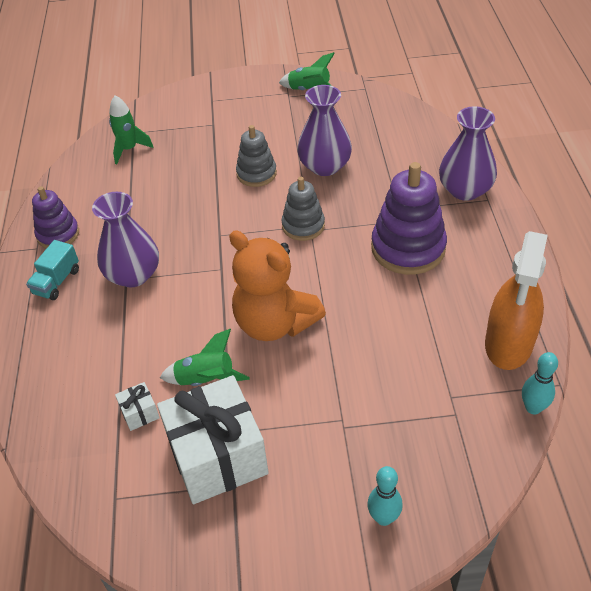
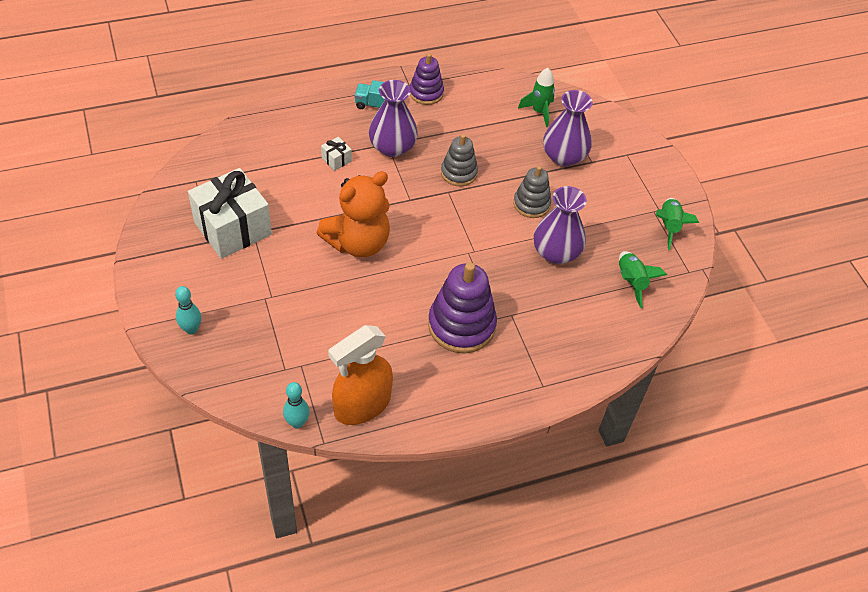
camera: 70 degrees right, 5 degrees up
(140, 413) = (263, 179): white gift -> white gift (336, 160)
(206, 380) = (297, 210): green rocket -> green rocket (631, 282)
(274, 323) = (358, 242): orange teddy bear -> orange teddy bear turned 150 degrees counterclockwise
(303, 226) = (472, 246): grey stacking toy -> grey stacking toy (459, 173)
(465, 190) = (552, 366): purple vase -> purple vase (564, 156)
(508, 344) = (362, 405): orange spray bottle -> orange spray bottle turned 45 degrees counterclockwise

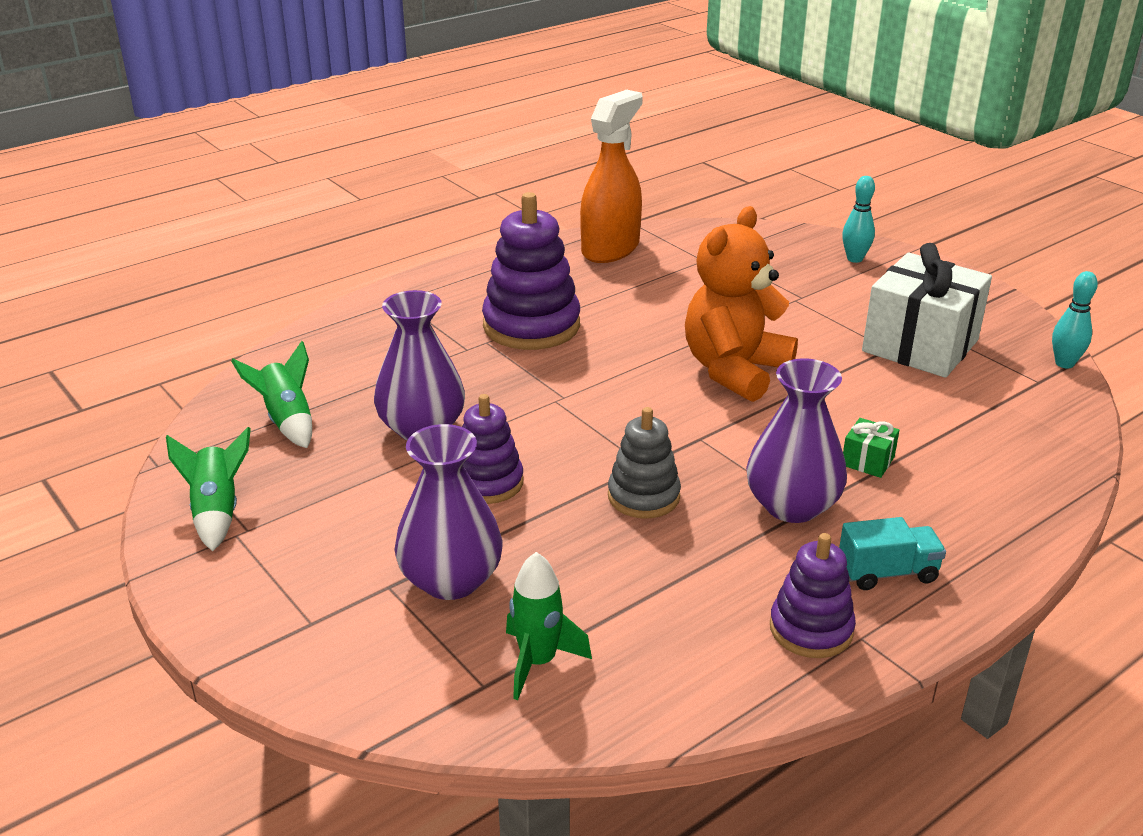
camera: 165 degrees right, 20 degrees down
(297, 422) = (670, 227): turquoise bowling pin -> turquoise bowling pin (1064, 363)
(336, 160) = (867, 461): white gift -> green gift
(531, 204) = (488, 482): grey stacking toy -> purple stacking toy

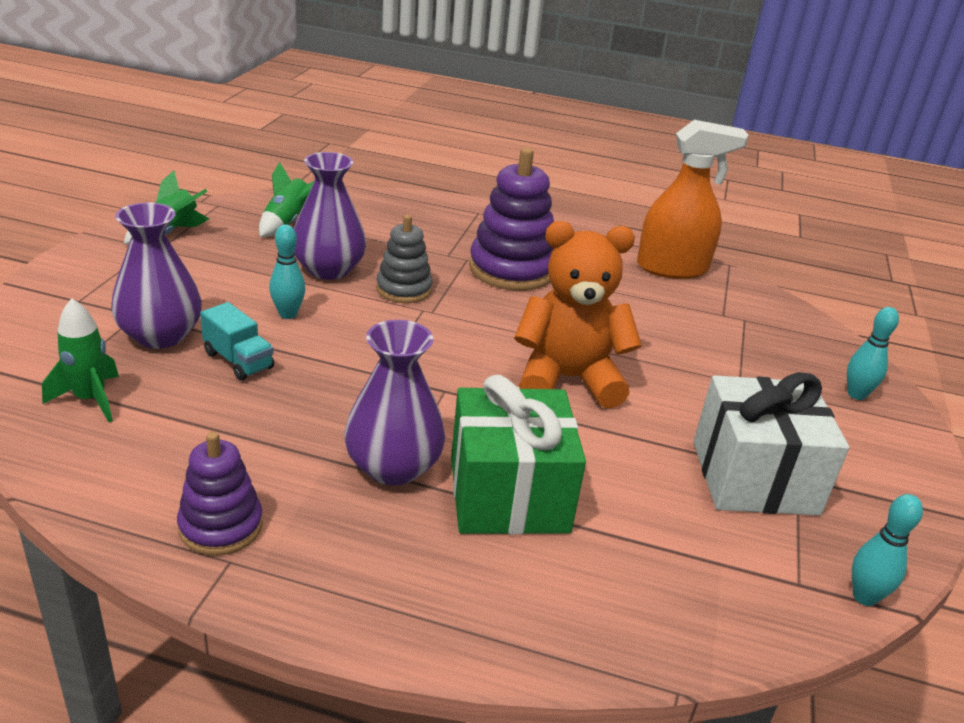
camera: 50 degrees right, 0 degrees up
(488, 482) = (288, 314): purple stacking toy -> turquoise bowling pin
(643, 496) = (334, 386): grey stacking toy -> grey stacking toy (404, 289)
(867, 461) = (509, 494): green gift -> green gift, size x2.47
(887, 572) = (340, 553): turquoise truck -> turquoise truck (238, 361)

